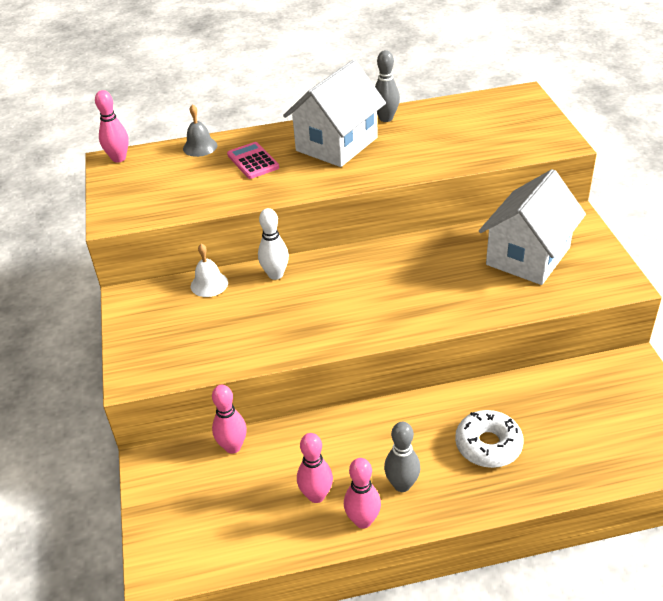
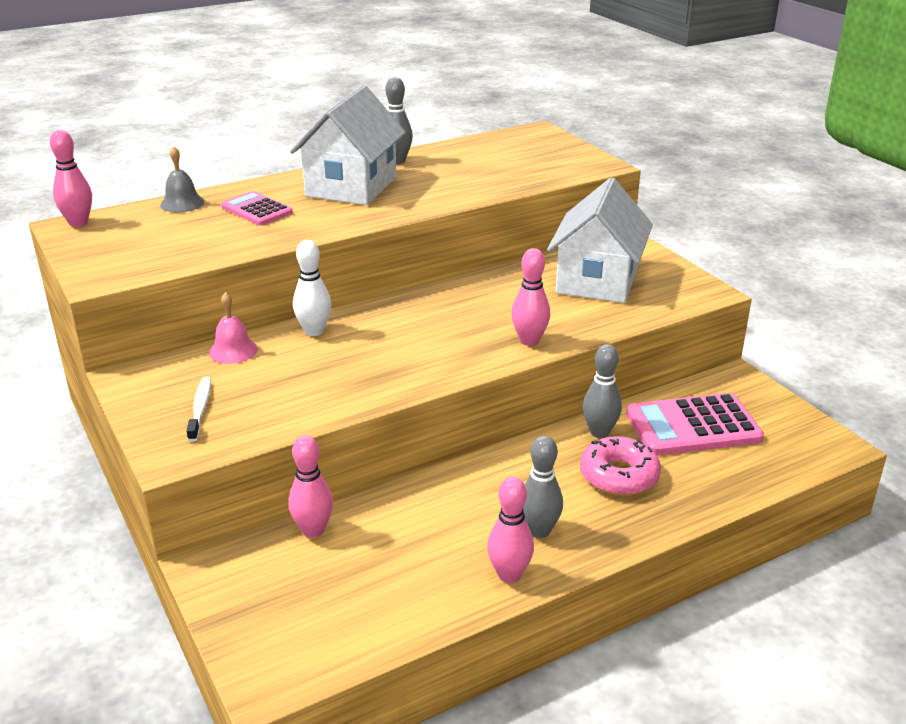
camera: 20 degrees left, 10 degrees down
(166, 337) = (200, 409): none -> white toothbrush
(209, 284) = (233, 350): white bell -> pink bell
(316, 495) = (441, 560): pink bowling pin -> pink bowling pin (529, 341)
(488, 445) = (619, 476): white donut -> pink donut
(489, 398) = (599, 432): none -> grey bowling pin
(573, 407) = (693, 426): none -> pink calculator

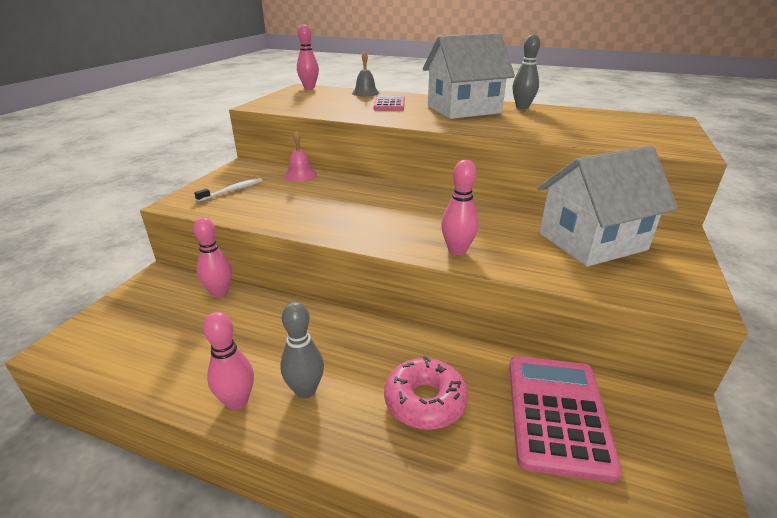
camera: 50 degrees right, 0 degrees up
(314, 331) = (351, 184): white bowling pin -> none
(599, 432) = (468, 360): grey bowling pin -> none
(693, 426) = (557, 414): pink calculator -> pink calculator turned 60 degrees clockwise

